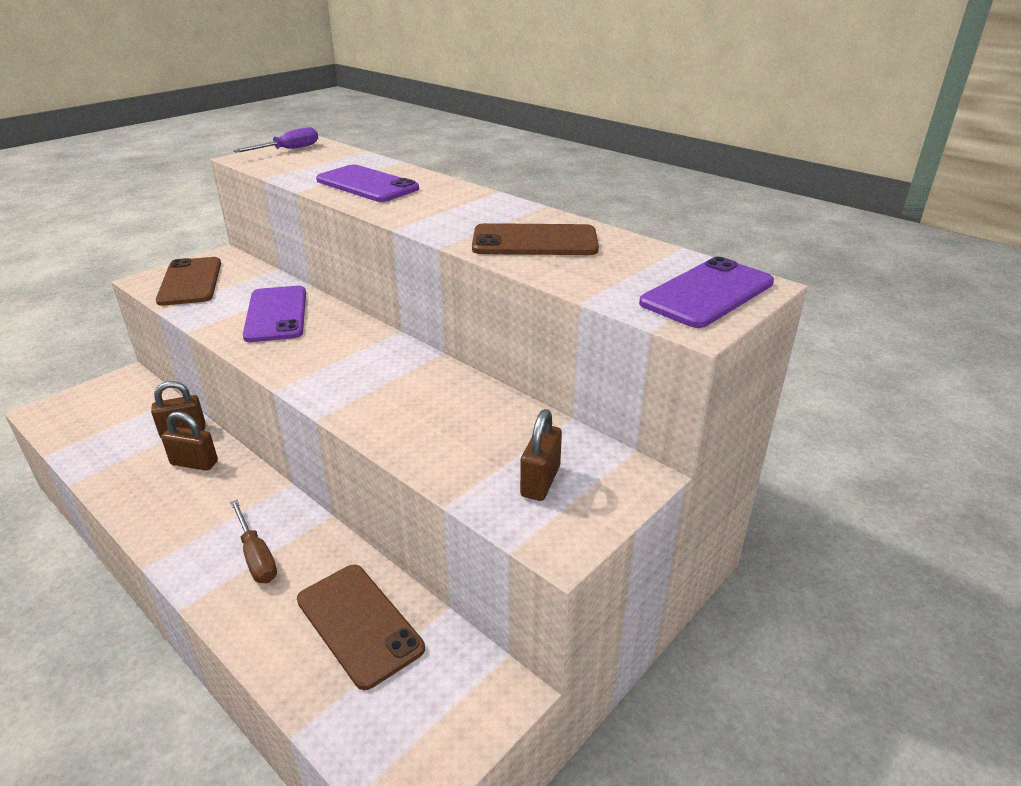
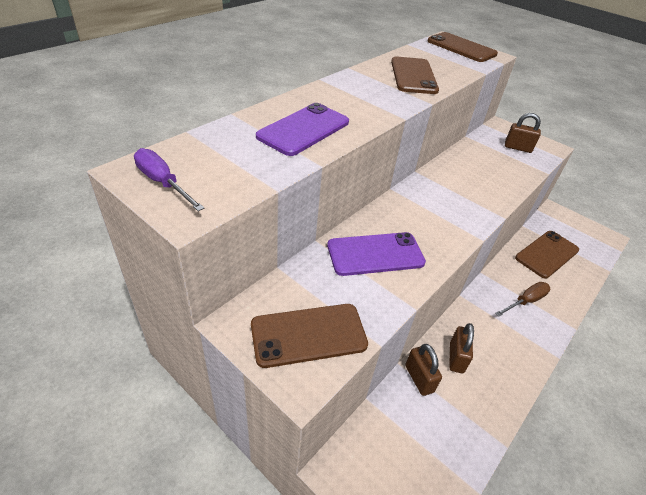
camera: 95 degrees left, 10 degrees up
(707, 293) = (461, 48): purple phone -> brown phone

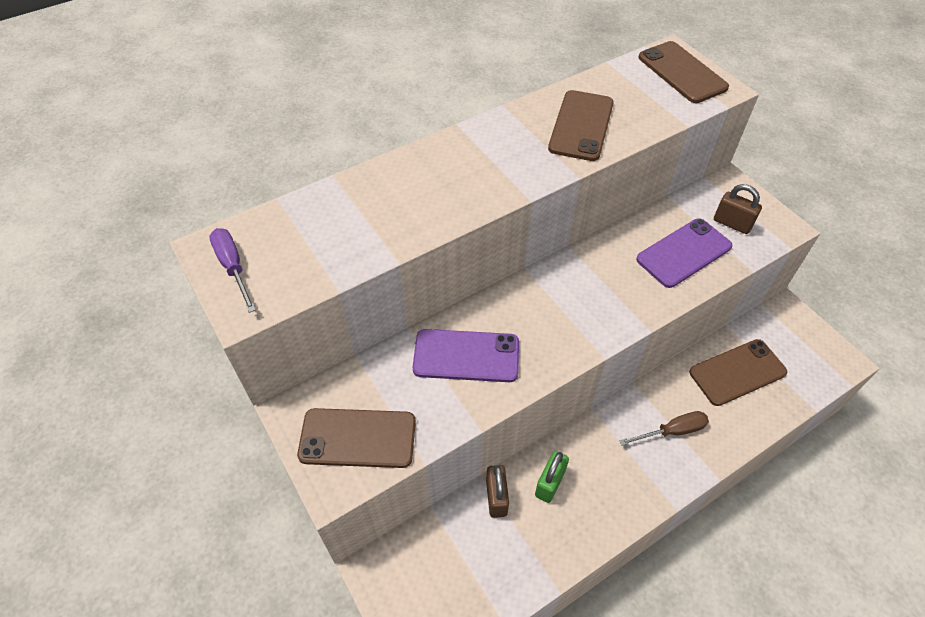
camera: 20 degrees right, 10 degrees up
(304, 129) = (402, 207): purple phone -> purple phone (684, 253)
(456, 358) = (550, 483): brown padlock -> green padlock

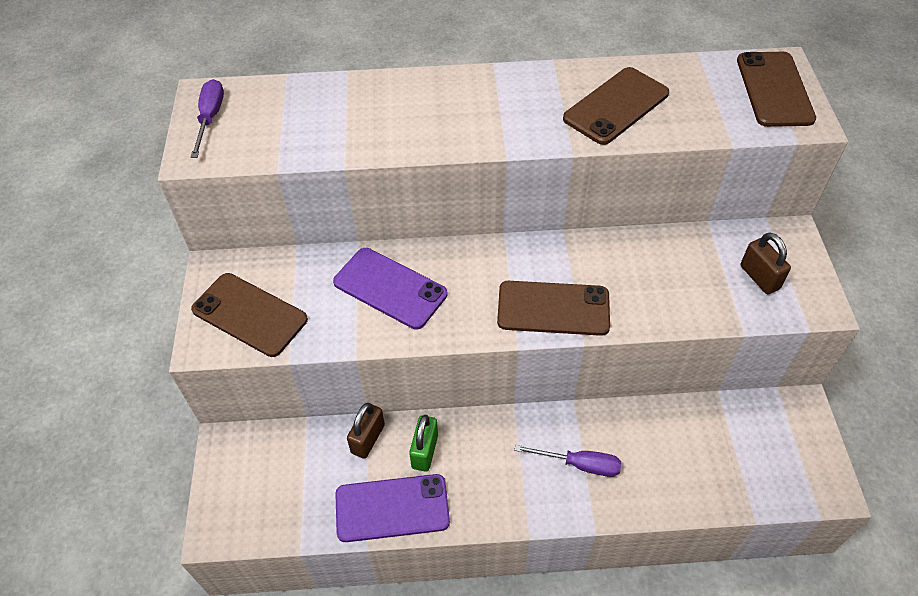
camera: 30 degrees right, 0 degrees up
(550, 483) = (425, 451): green padlock -> green padlock turned 45 degrees counterclockwise
(672, 431) = (579, 464): brown screwdriver -> purple screwdriver
(684, 253) = (680, 285): purple phone -> purple phone (392, 508)
(737, 372) = (694, 442): brown phone -> brown phone (553, 309)

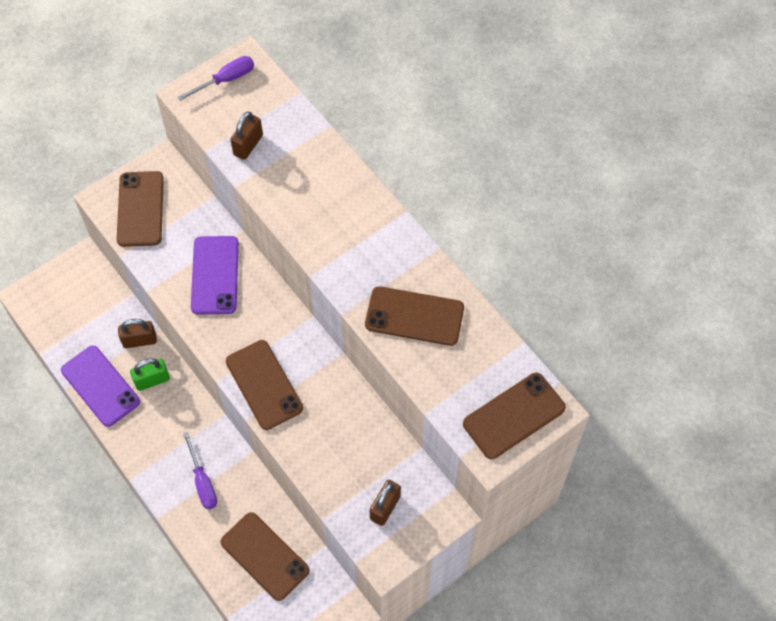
camera: 55 degrees right, 10 degrees up
(306, 136) = (248, 145): none -> brown padlock
(701, 450) = (264, 556): none -> brown phone

